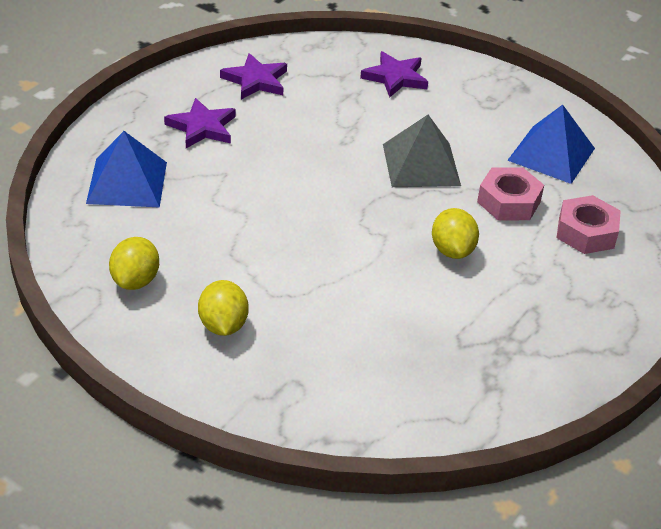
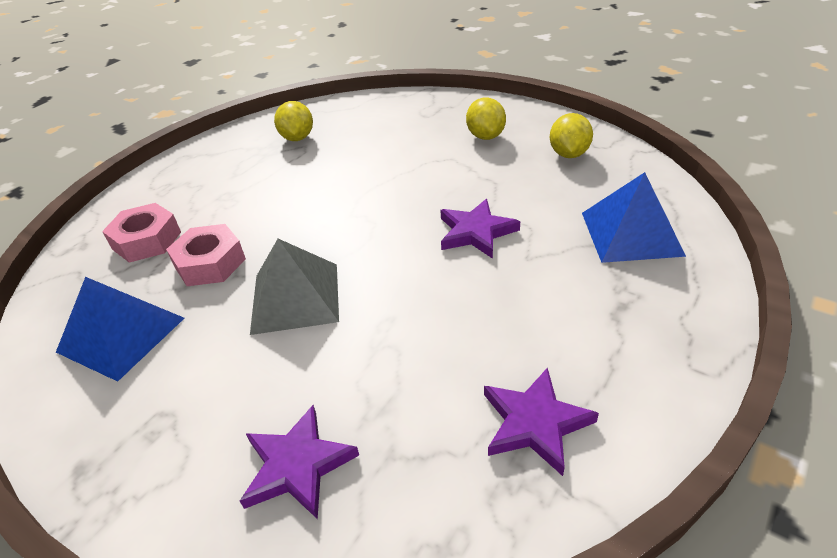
camera: 175 degrees left, 0 degrees up
(202, 127) = (581, 317): purple star -> purple star (476, 232)
(452, 250) = (289, 208): yellow lemon -> yellow lemon (297, 138)

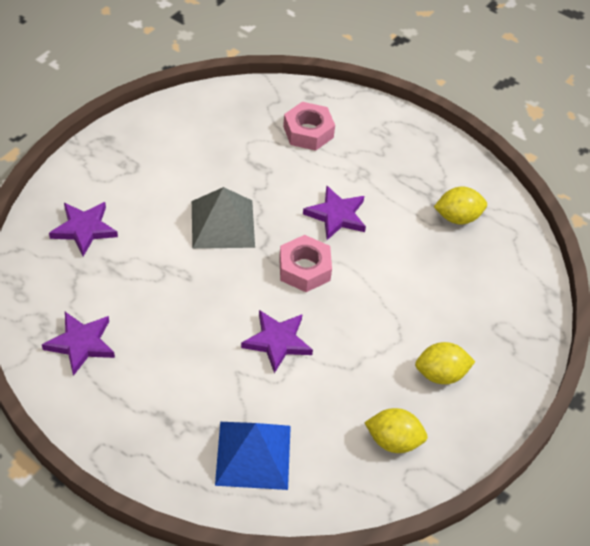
camera: 85 degrees right, 10 degrees up
(121, 334) = (207, 136): blue pyramid -> none
(210, 263) = (272, 172): pink nut -> pink nut (304, 269)
(289, 208) = (336, 215): none -> purple star

